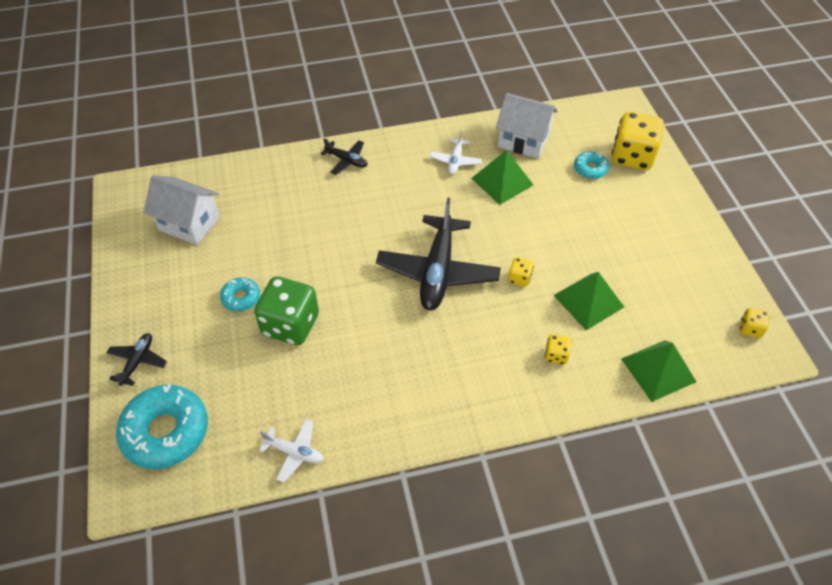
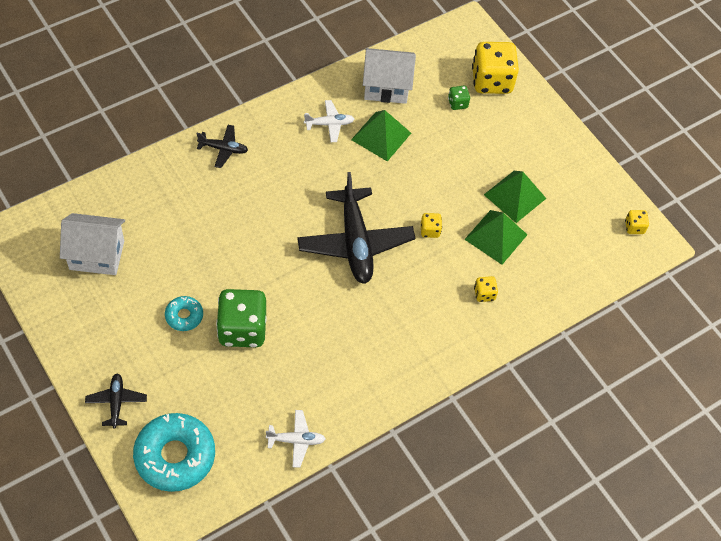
camera: 25 degrees left, 5 degrees up
(455, 161) = (329, 124): white plane -> white plane turned 90 degrees counterclockwise
(590, 169) = (457, 103): turquoise donut -> green dice
(658, 370) = (570, 284): green pyramid -> green pyramid (515, 196)

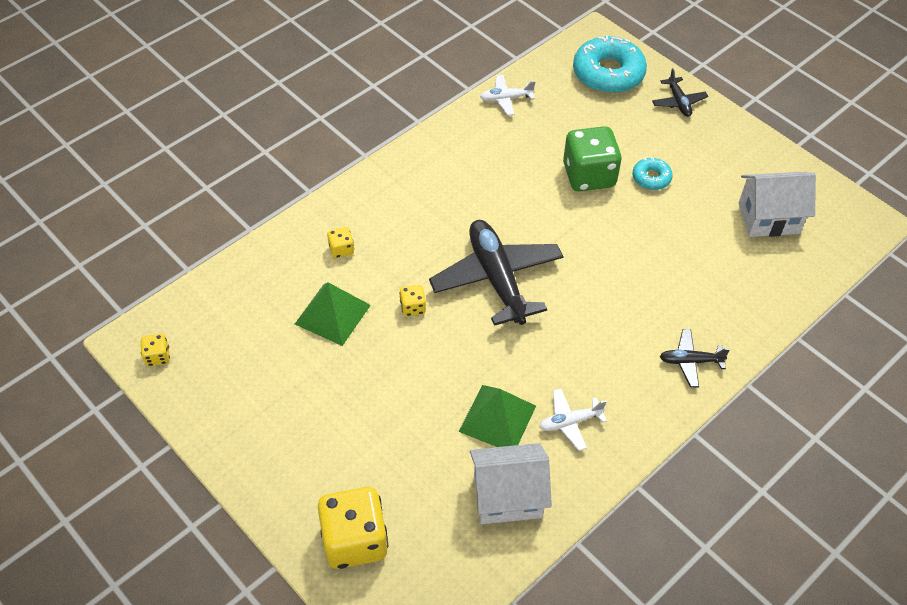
camera: 175 degrees right, 5 degrees down
(457, 103) = (401, 491): green dice -> none
(515, 196) = (311, 369): green pyramid -> none

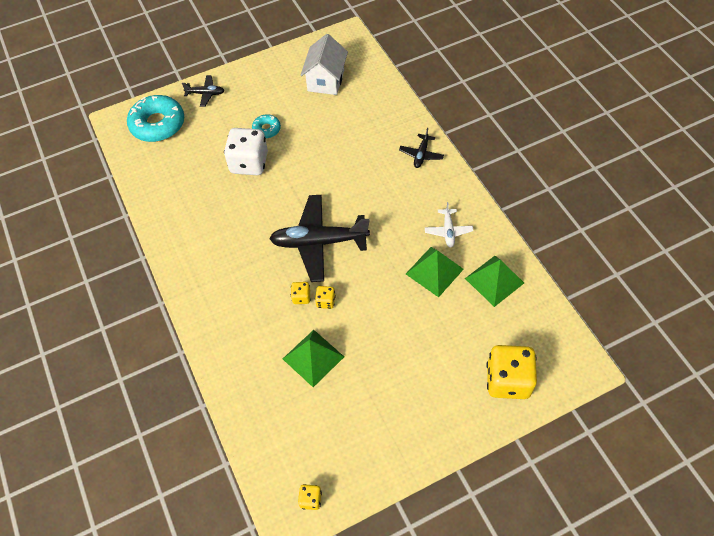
camera: 70 degrees left, 5 degrees up
(341, 250) = (253, 339): yellow dice -> yellow dice (301, 297)
(506, 99) = (150, 193): white plane -> none
(507, 496) = (494, 280): white house -> green pyramid
(589, 176) = (249, 163): green dice -> white dice

